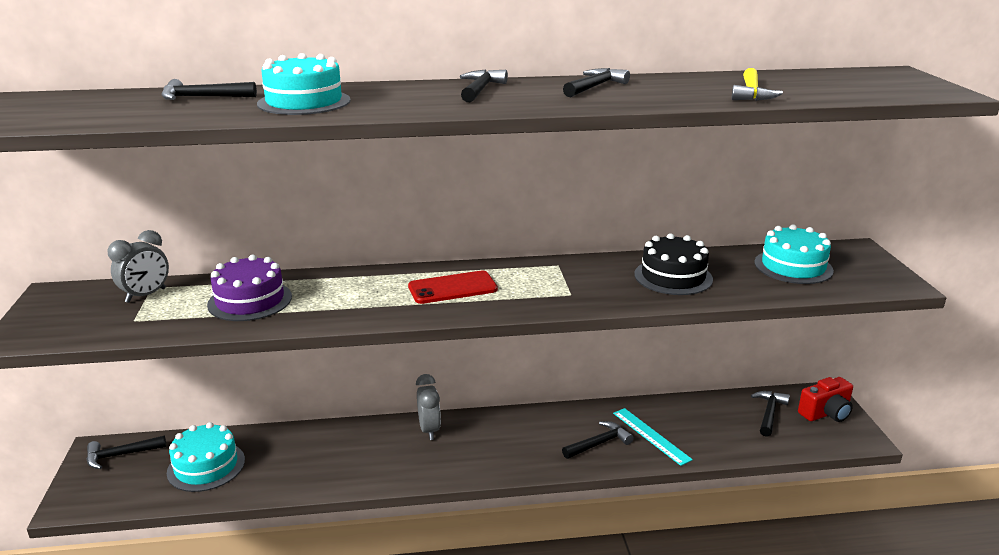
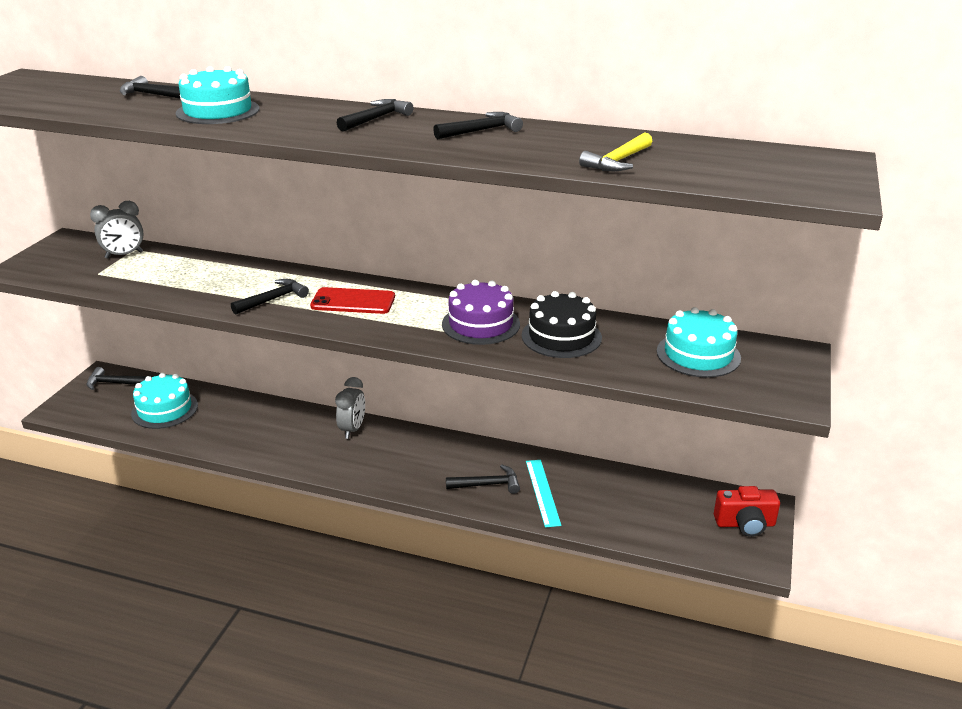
camera: 25 degrees right, 5 degrees up
(250, 300) = (190, 276): purple cake -> purple cake (480, 324)
(769, 413) = (683, 506): black hammer -> black hammer (273, 299)

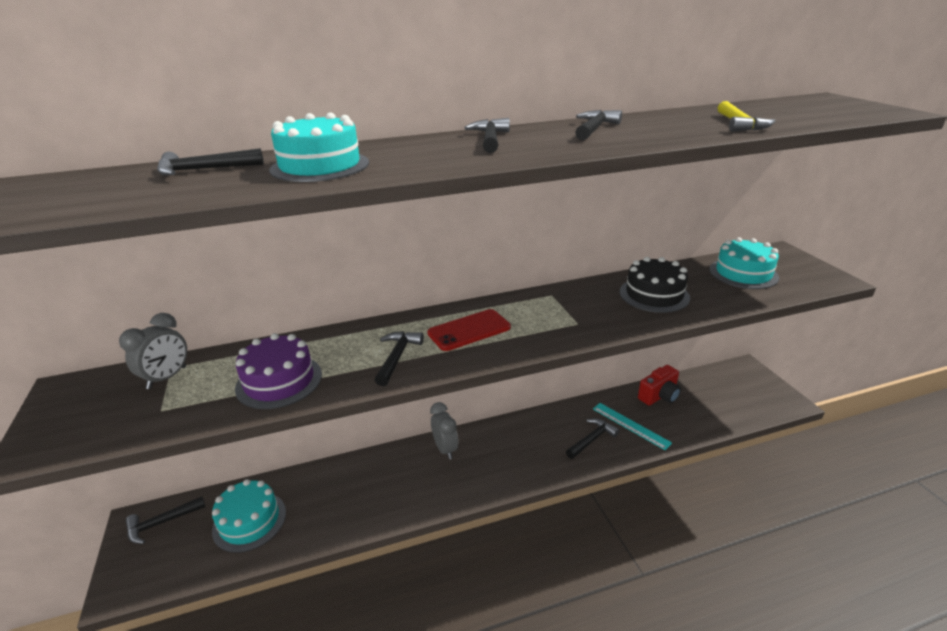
camera: 35 degrees left, 0 degrees up
(480, 324) = (590, 308): purple cake -> purple cake (279, 381)
(745, 524) = (754, 384): red camera -> red camera (659, 396)

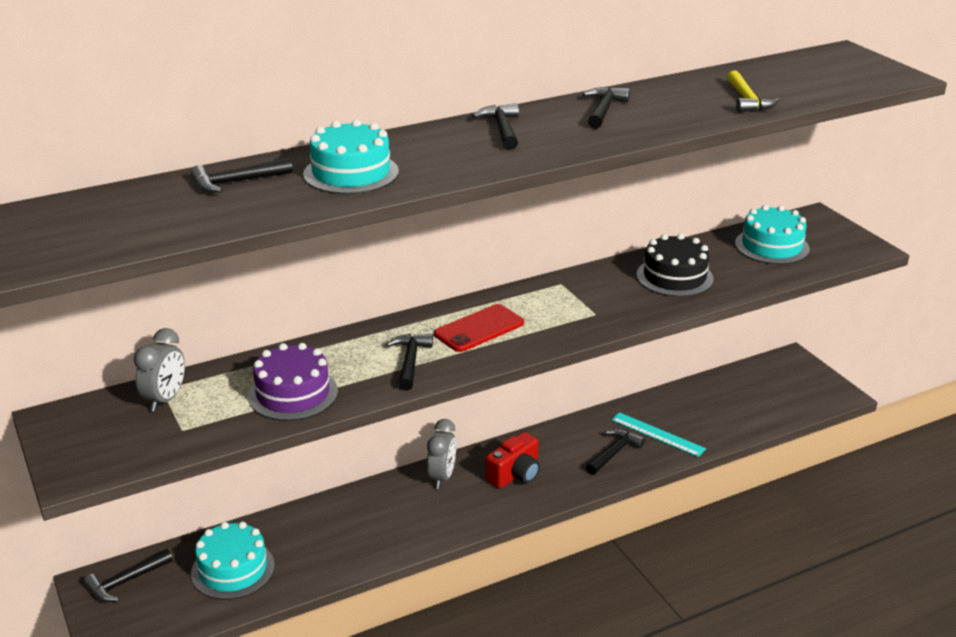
camera: 10 degrees left, 0 degrees up
(445, 449) = (442, 477): grey clock -> grey clock turned 45 degrees clockwise
(659, 396) = (689, 399): red camera -> red camera (515, 475)

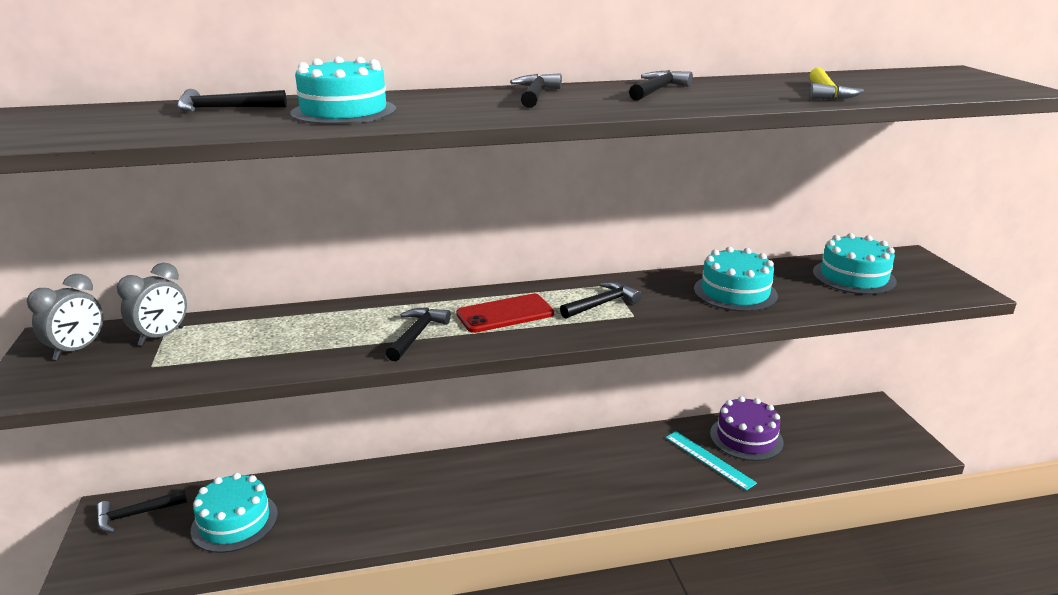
camera: 15 degrees right, 5 degrees down
(293, 394) = (281, 348): purple cake -> purple cake (746, 438)
(442, 477) = (475, 466): grey clock -> grey clock (78, 350)
(515, 475) = (548, 476): red camera -> none
(614, 453) = (657, 471): black hammer -> black hammer (602, 304)
(674, 277) = (735, 292): black cake -> turquoise cake

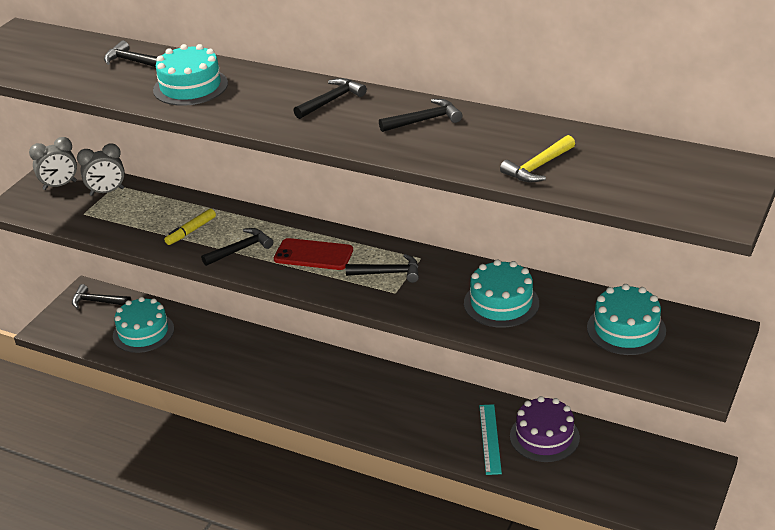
camera: 40 degrees right, 10 degrees up
(331, 338) = (191, 231): none -> yellow marker

